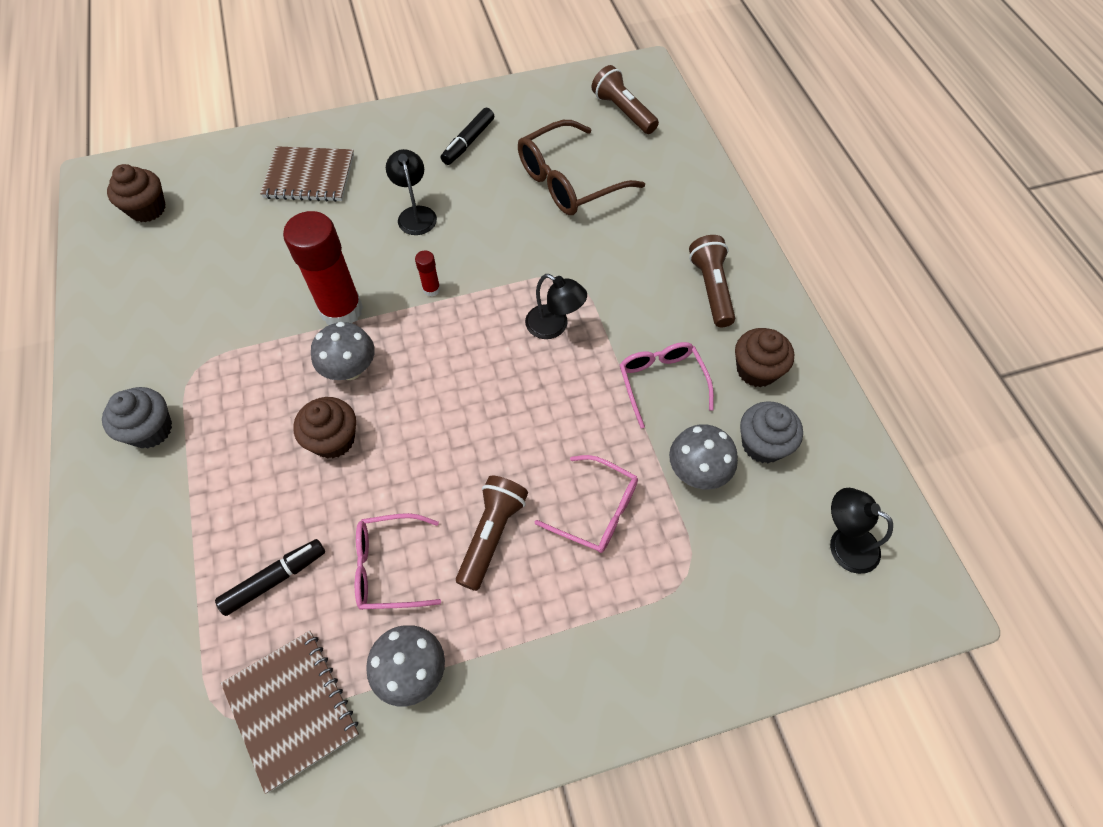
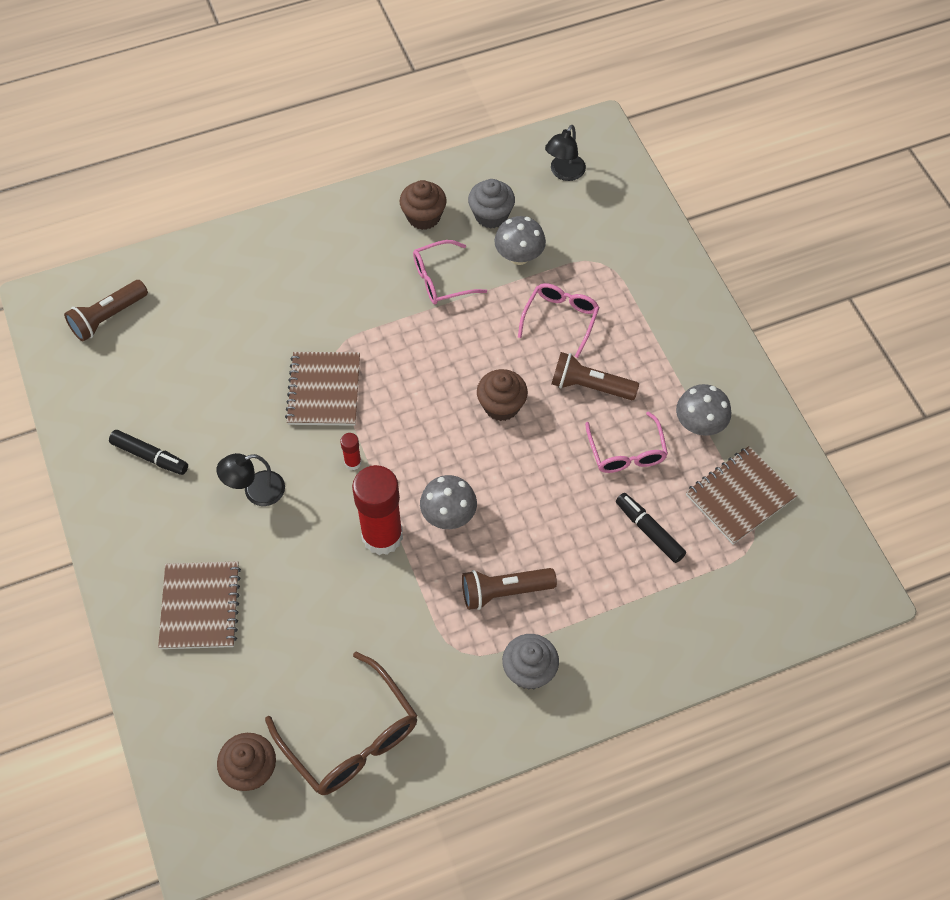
camera: 95 degrees left, 0 degrees up
(333, 439) = (521, 514): brown cupcake -> brown cupcake (501, 406)
(522, 268) = (324, 390): none -> brown notebook
(554, 326) = (389, 359): black lamp -> none
(569, 181) = (210, 359): brown glasses -> brown glasses (351, 737)
(711, 288) = (341, 245): brown flashlight -> brown flashlight (504, 592)

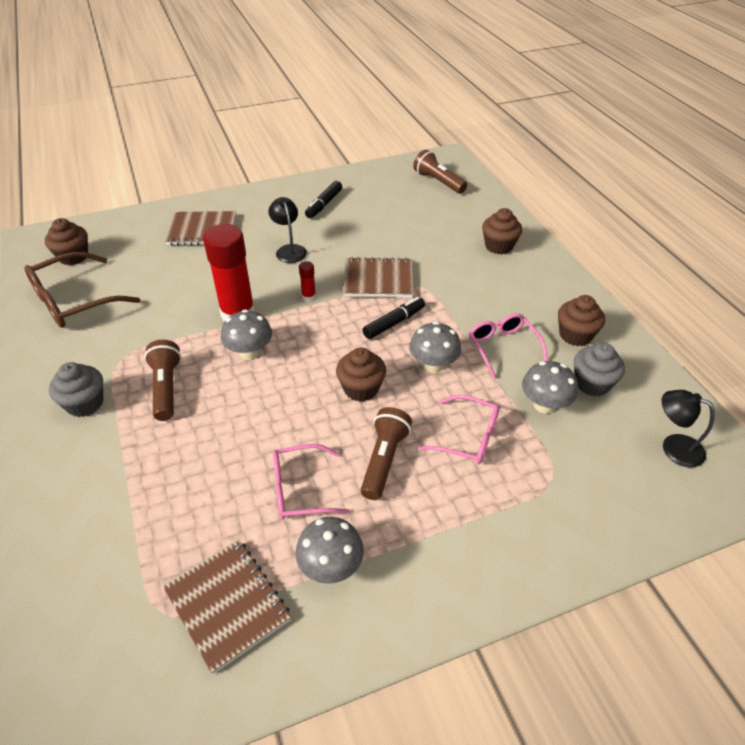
camera: 90 degrees right, 15 degrees down
(265, 264) = (499, 246): none -> brown cupcake
(467, 342) = (433, 365): none -> grey mushroom
(649, 531) = (201, 505): black marker -> black marker (394, 323)

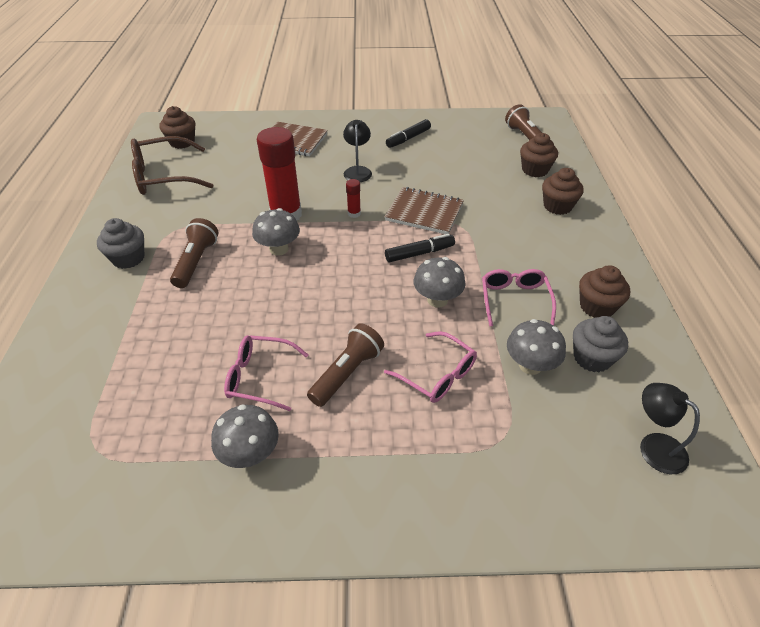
camera: 20 degrees right, 0 degrees up
(227, 604) = (147, 457): brown notebook -> none
(361, 388) = (359, 304): brown cupcake -> brown cupcake (535, 170)

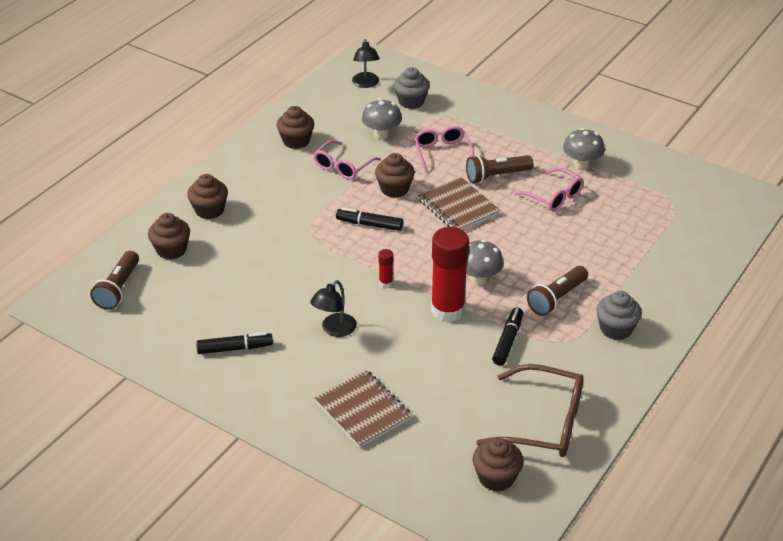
camera: 145 degrees left, 5 degrees down
(221, 213) = (507, 341): none -> black marker
(424, 212) = (324, 256): brown notebook -> brown notebook (458, 207)
(437, 300) = (394, 189): grey mushroom -> brown cupcake
(592, 358) = (341, 122): grey cupcake -> grey cupcake (411, 101)

